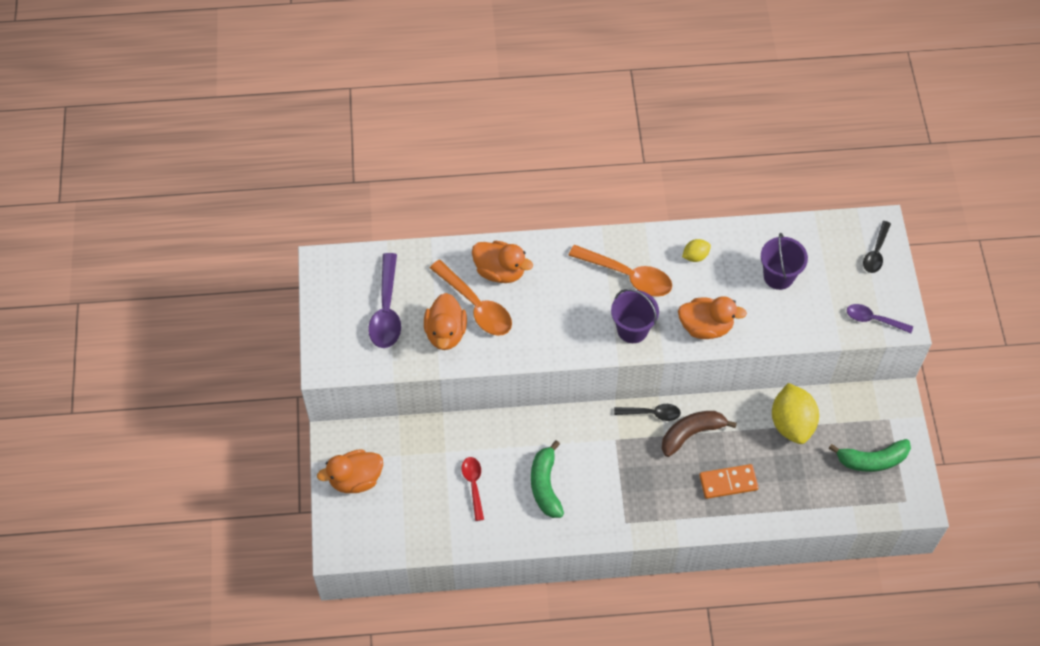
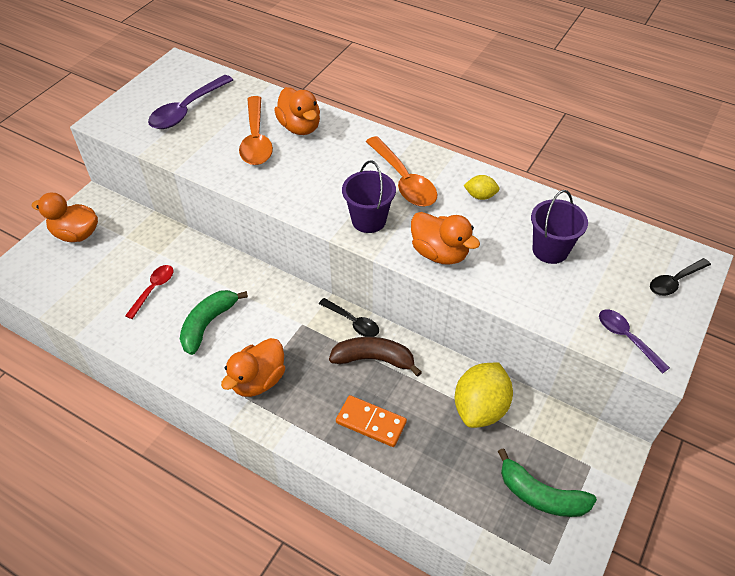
camera: 35 degrees right, 10 degrees down
(445, 333) = (213, 145): orange duck -> orange duck (258, 380)

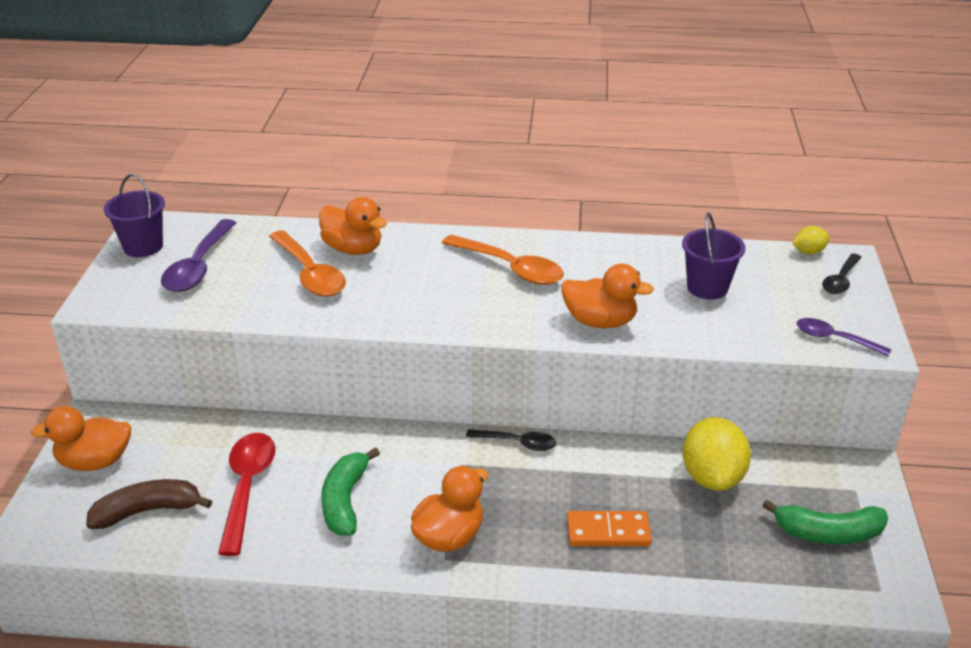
camera: 25 degrees left, 15 degrees down
(153, 289) = (247, 488): red spoon -> red spoon, size x1.66
(258, 380) = (449, 536): orange duck -> orange duck turned 150 degrees counterclockwise
(368, 220) = (501, 314): purple bucket -> purple bucket (143, 247)
(374, 359) = (567, 471): brown banana -> brown banana (147, 511)
(480, 196) = (601, 261): yellow lemon -> yellow lemon (808, 252)

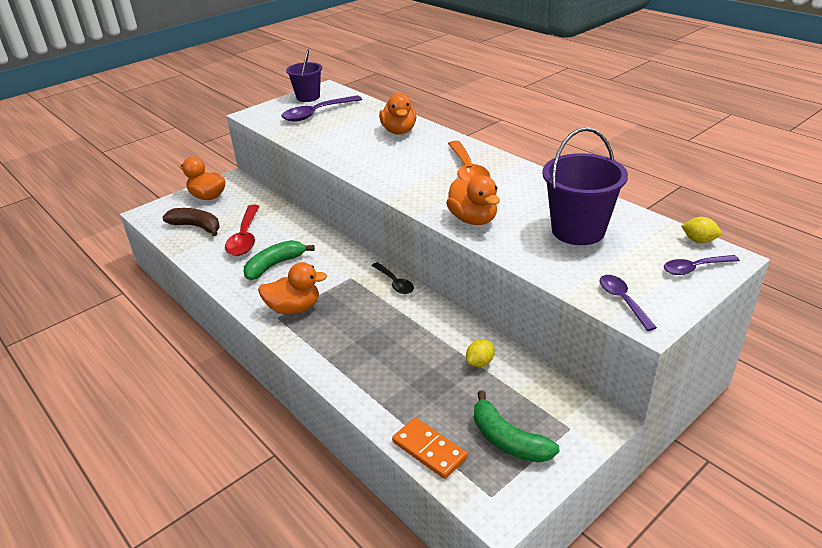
camera: 45 degrees right, 0 degrees up
(247, 488) = (245, 237): red spoon -> red spoon turned 135 degrees clockwise
(310, 273) = (359, 135): orange spoon -> none
(608, 531) = (374, 354): orange domino -> orange domino (429, 450)
(707, 287) = (578, 230): purple bucket -> purple bucket, size x1.53
(712, 477) = (480, 362): yellow lemon -> yellow lemon, size x0.49
(840, 280) = (694, 268): black spoon -> purple spoon

